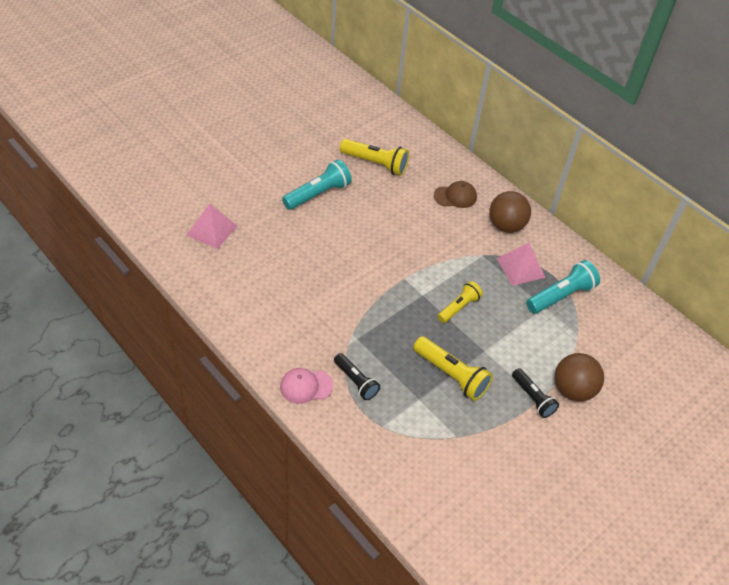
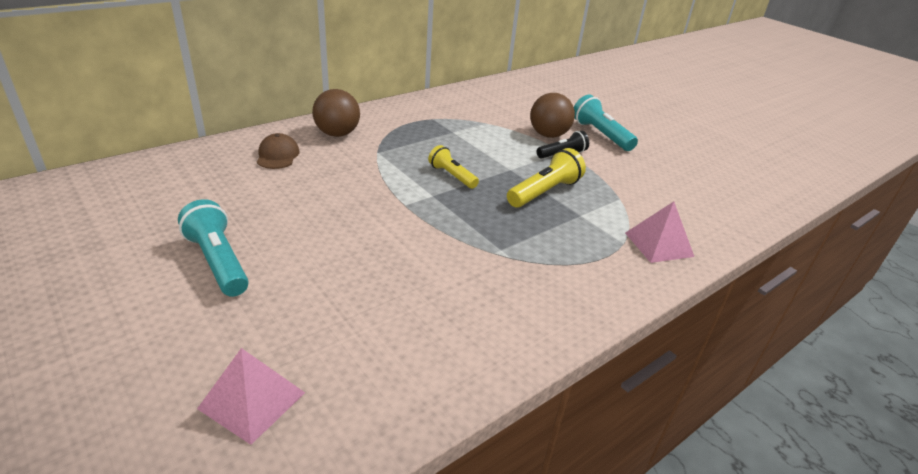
camera: 85 degrees left, 15 degrees down
(306, 386) = (583, 299): pink cap -> none
(356, 381) = (567, 257): black flashlight -> none
(375, 164) = (181, 204): yellow flashlight -> none
(520, 268) = (399, 135): pink pyramid -> pink pyramid (659, 244)
(561, 296) = (439, 122): turquoise flashlight -> turquoise flashlight (601, 135)

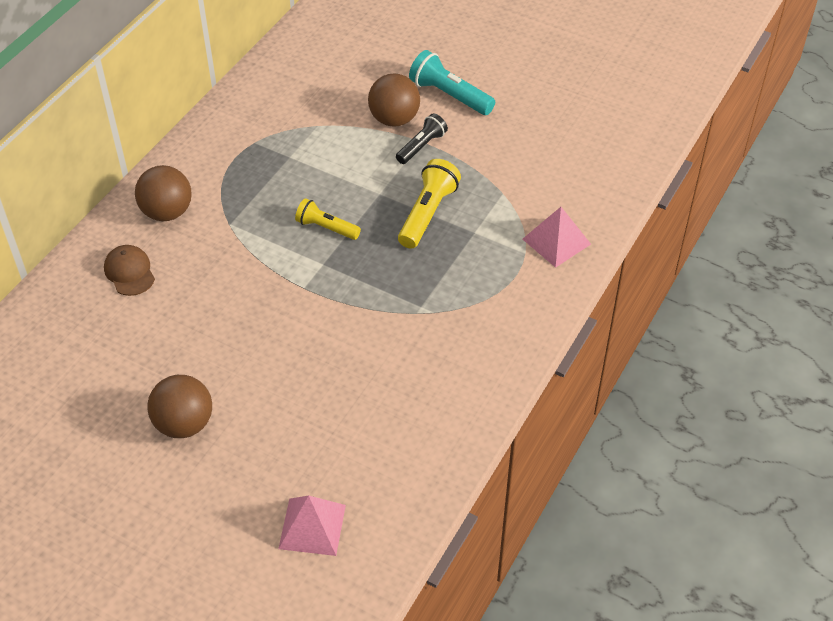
camera: 20 degrees left, 15 degrees up
(218, 262) = (184, 424): turquoise flashlight -> brown ball

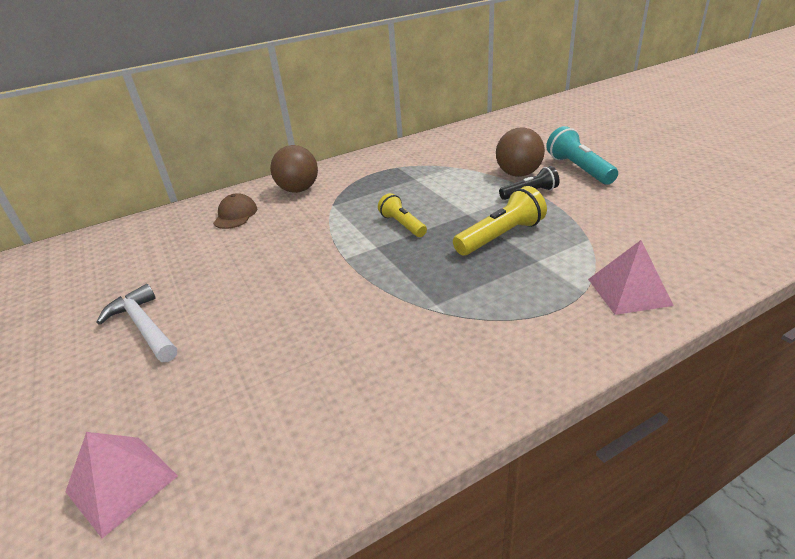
camera: 35 degrees right, 15 degrees down
(184, 424) = (144, 326): brown ball -> white hammer

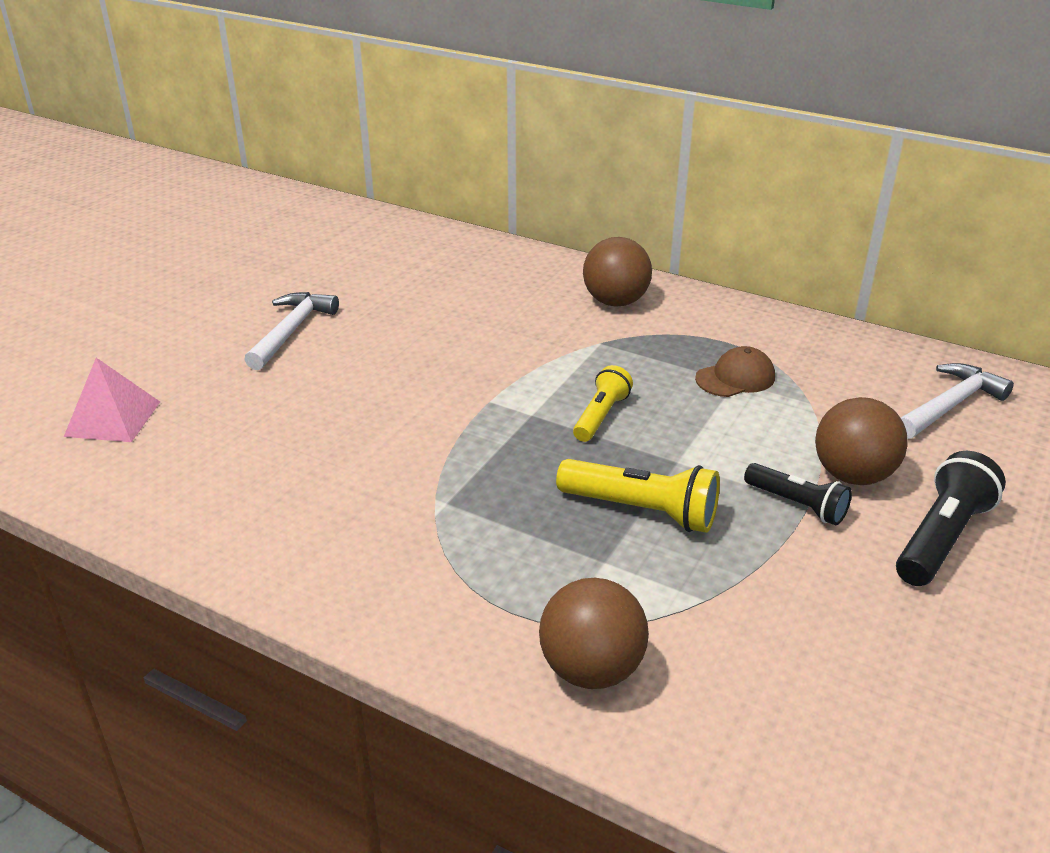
camera: 55 degrees right, 0 degrees up
(235, 215) = (518, 286): brown cap -> brown cap (735, 378)
(486, 139) = (950, 405): none -> white hammer
(579, 169) = (941, 538): turquoise flashlight -> black flashlight
(629, 292) = (591, 669): pink pyramid -> brown ball

